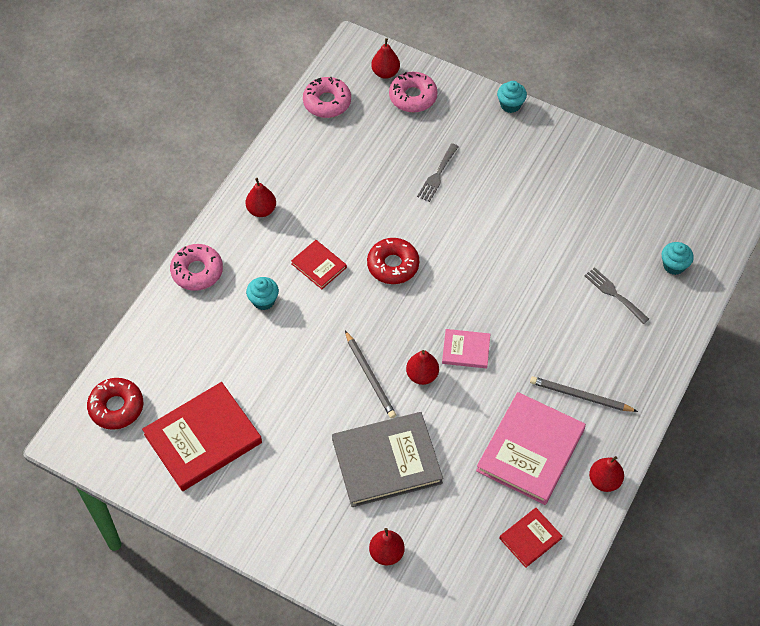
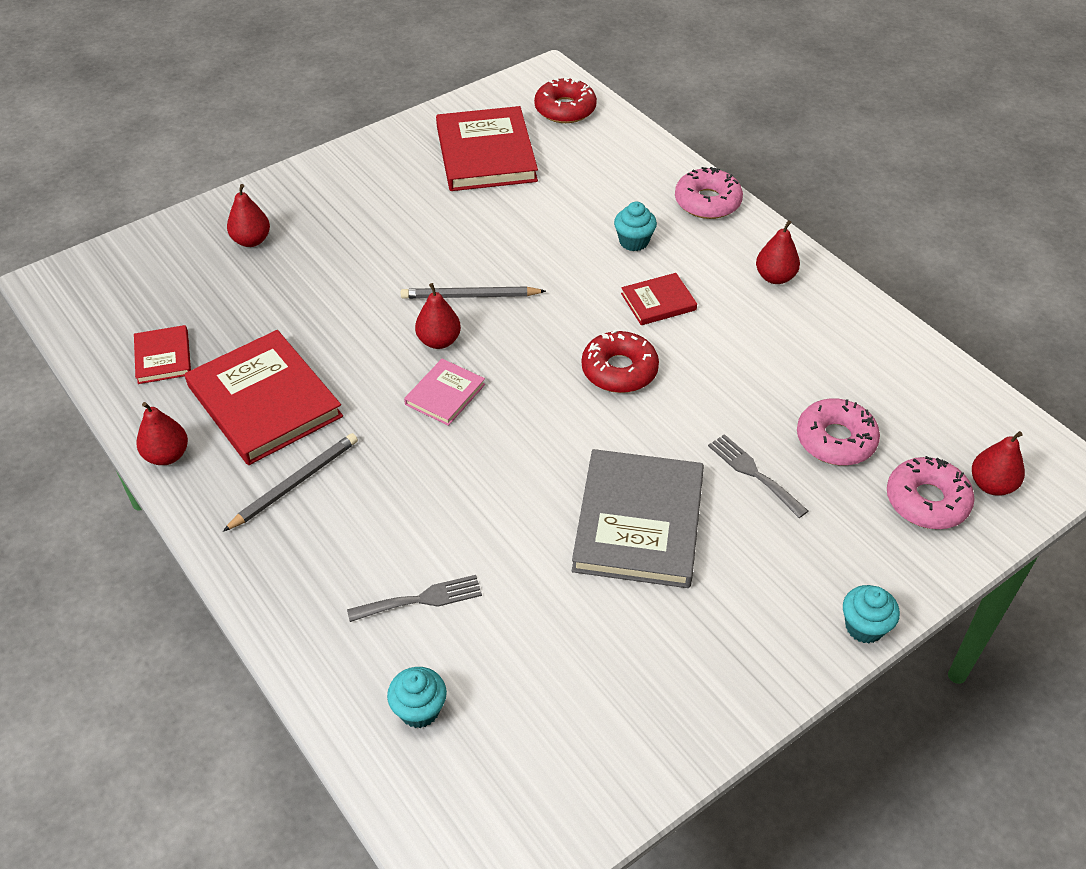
camera: 115 degrees right, 10 degrees down
(327, 102) = (948, 397): pink donut -> pink donut (835, 440)
(386, 461) = (353, 274): grey book -> grey book (638, 522)
(530, 450) = (265, 401): pink book -> red book

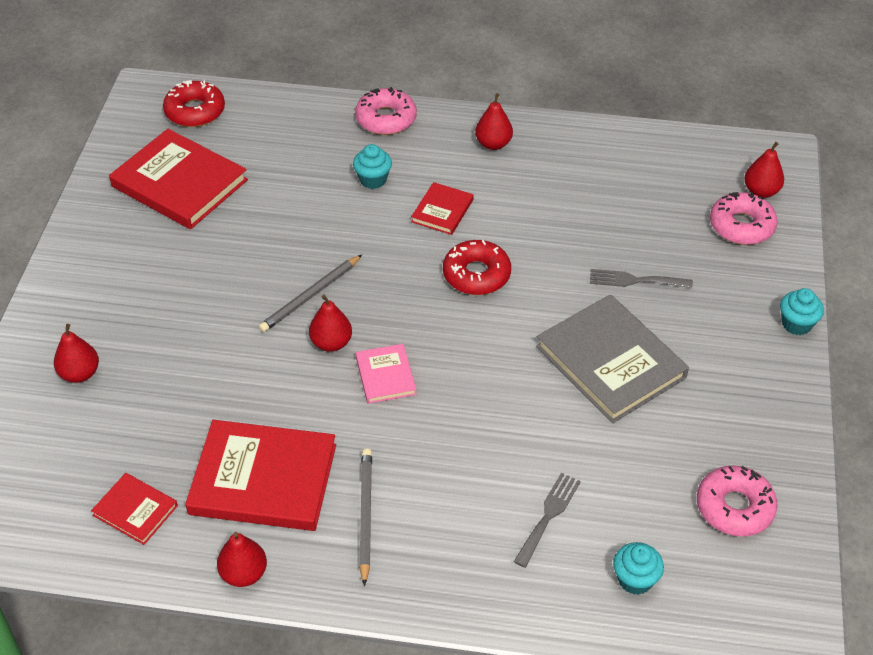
camera: 45 degrees left, 0 degrees up
(835, 440) = (653, 225): pink donut -> pink donut (734, 507)

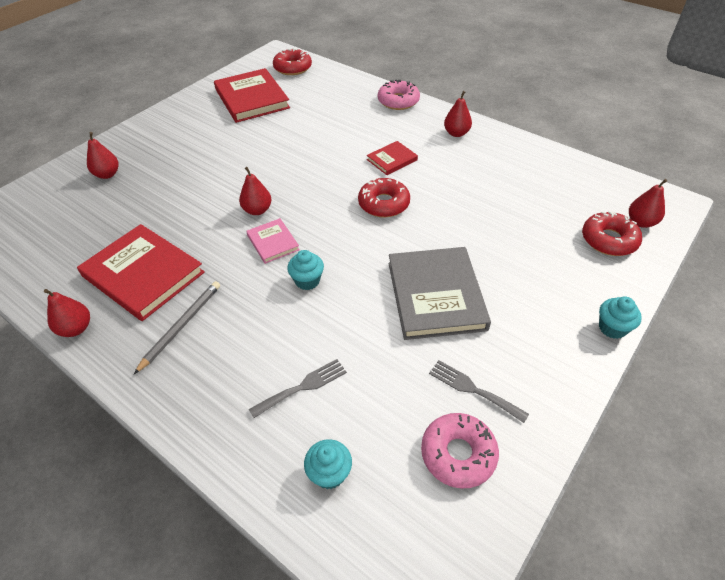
camera: 30 degrees right, 0 degrees up
(135, 510) = (58, 261): red book -> none
(310, 296) = (269, 179): grey pencil -> none
(373, 179) = (363, 130): turquoise cupcake -> turquoise cupcake (307, 281)
(385, 376) = (273, 242): pink book -> pink book turned 45 degrees counterclockwise
(635, 280) = (495, 247): grey fork -> grey fork (473, 389)
(741, 226) = (609, 240): pink donut -> red donut

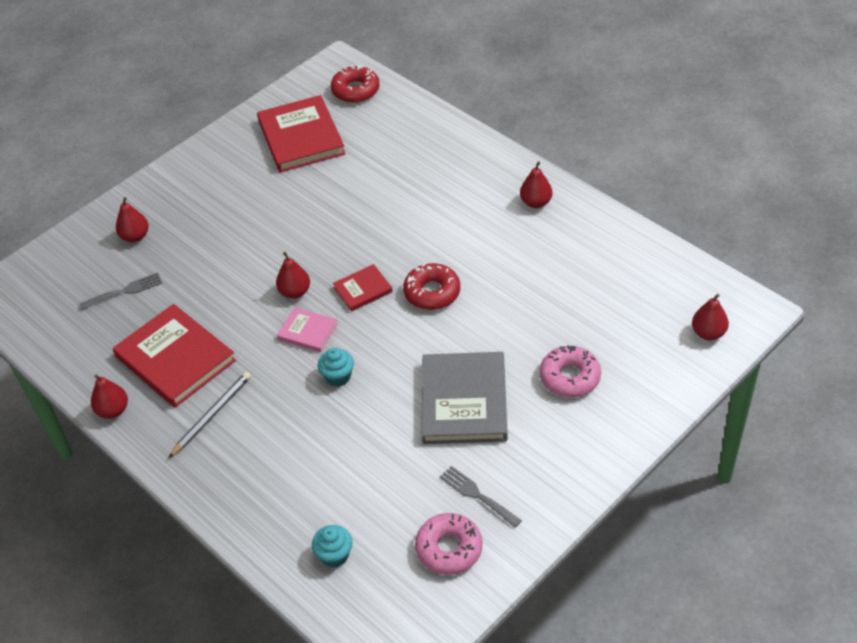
camera: 10 degrees right, 0 degrees up
(273, 242) = (307, 331): pink book -> pink book turned 45 degrees counterclockwise
(303, 387) = (321, 481): grey fork -> grey fork (125, 291)
(392, 160) = (452, 235): red book -> red book (363, 289)
(398, 101) = (477, 150): pink donut -> pink donut (570, 377)
(609, 240) = (664, 352): red donut -> none
(612, 328) = (630, 447): turquoise cupcake -> none

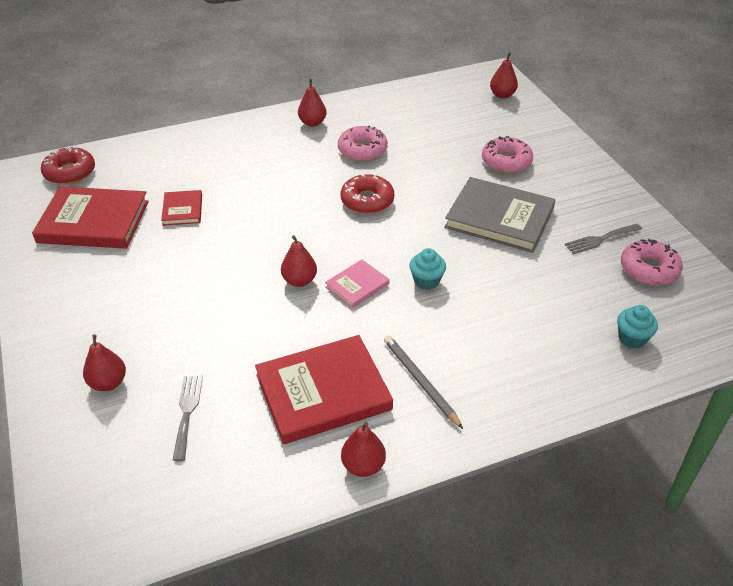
camera: 70 degrees left, 5 degrees down
(363, 289) = (332, 238): red book -> red book (182, 210)
(514, 257) = (362, 150): none -> pink donut

